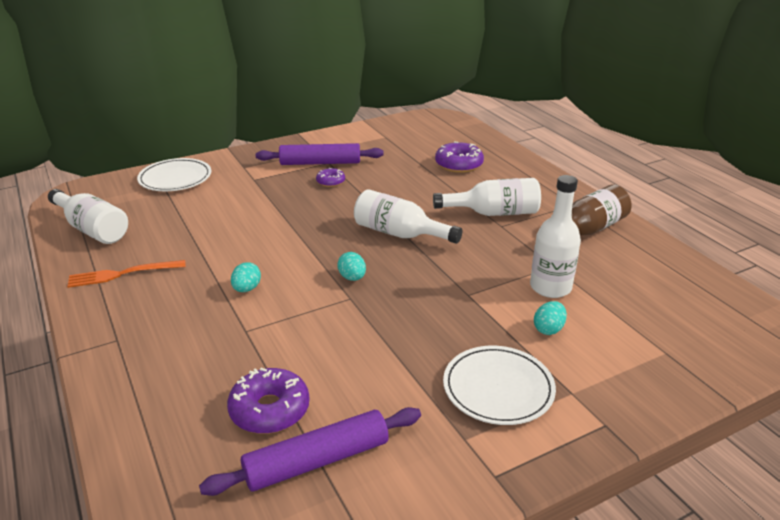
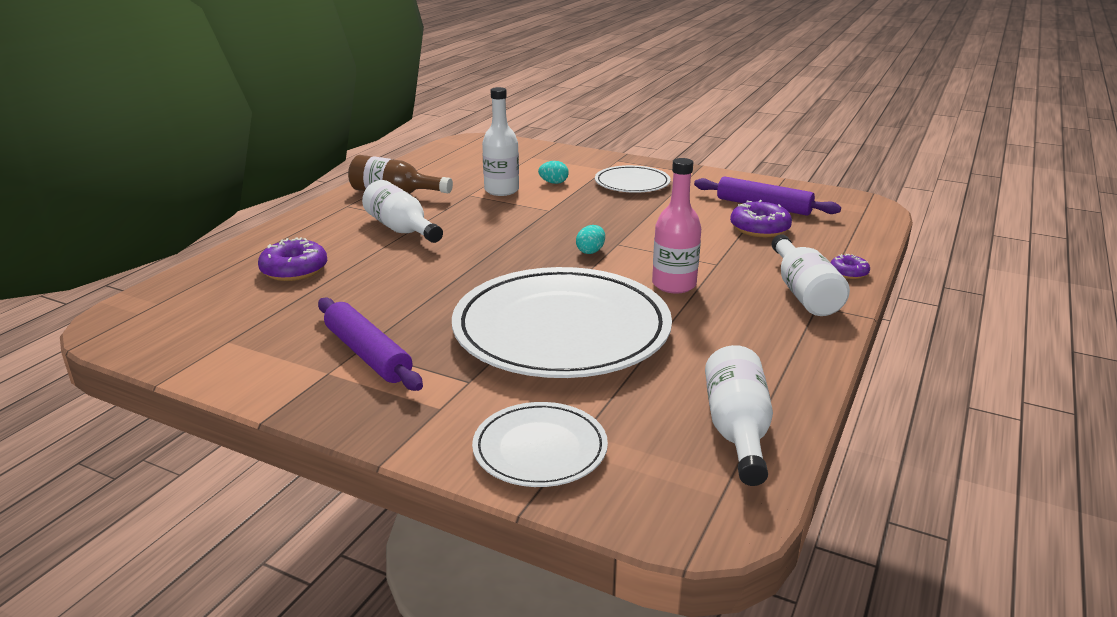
camera: 125 degrees left, 5 degrees down
(122, 274) = (759, 354): orange fork -> none
(247, 289) = (674, 284): turquoise egg -> pink bottle
(259, 220) = (561, 330): none -> white plate
(330, 182) = (419, 326): purple donut -> purple donut (848, 272)
(399, 234) = (493, 255): white bottle -> white bottle (803, 293)

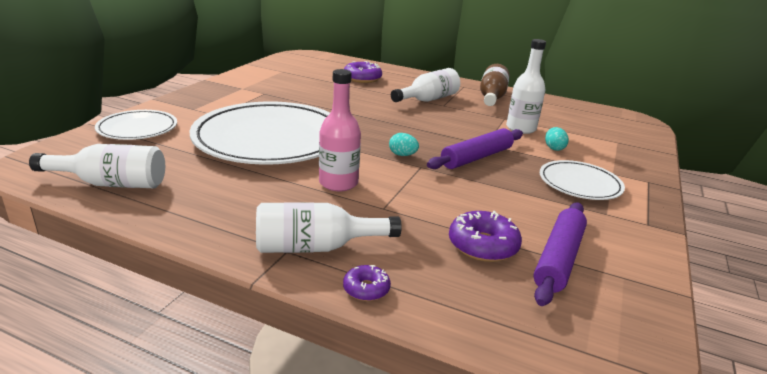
camera: 85 degrees right, 0 degrees up
(368, 354) = (258, 94): purple rolling pin -> purple rolling pin (476, 157)

